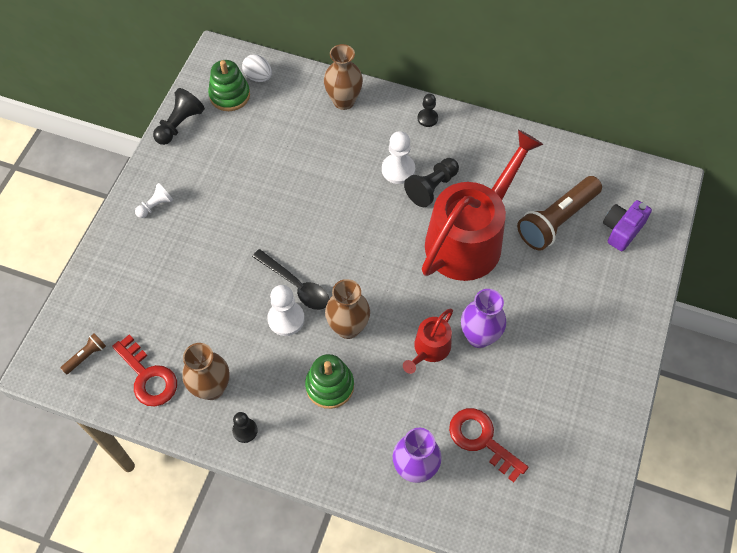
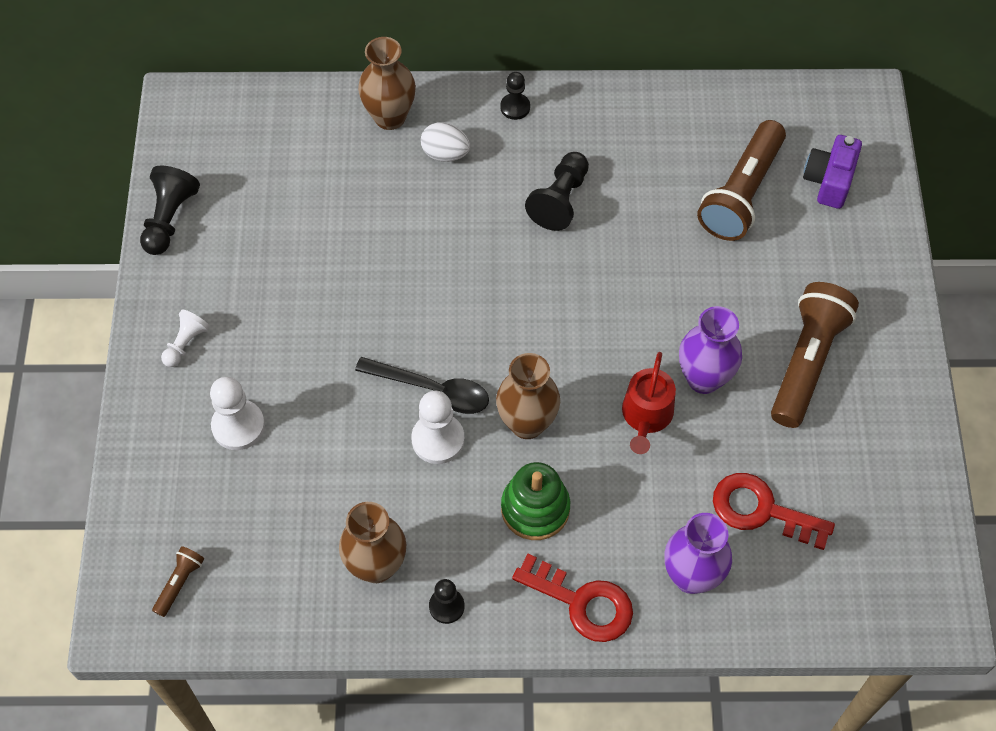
camera: 20 degrees left, 0 degrees up
(148, 376) = (280, 580): red key -> red key (582, 602)
(229, 95) = (224, 156): green stacking toy -> none
(258, 77) = (254, 118): white egg -> white egg (445, 154)
(398, 170) = (504, 189): white pawn -> white pawn (238, 426)
(469, 238) = (638, 253): red watering can -> none
(555, 349) = (806, 362): none -> brown flashlight

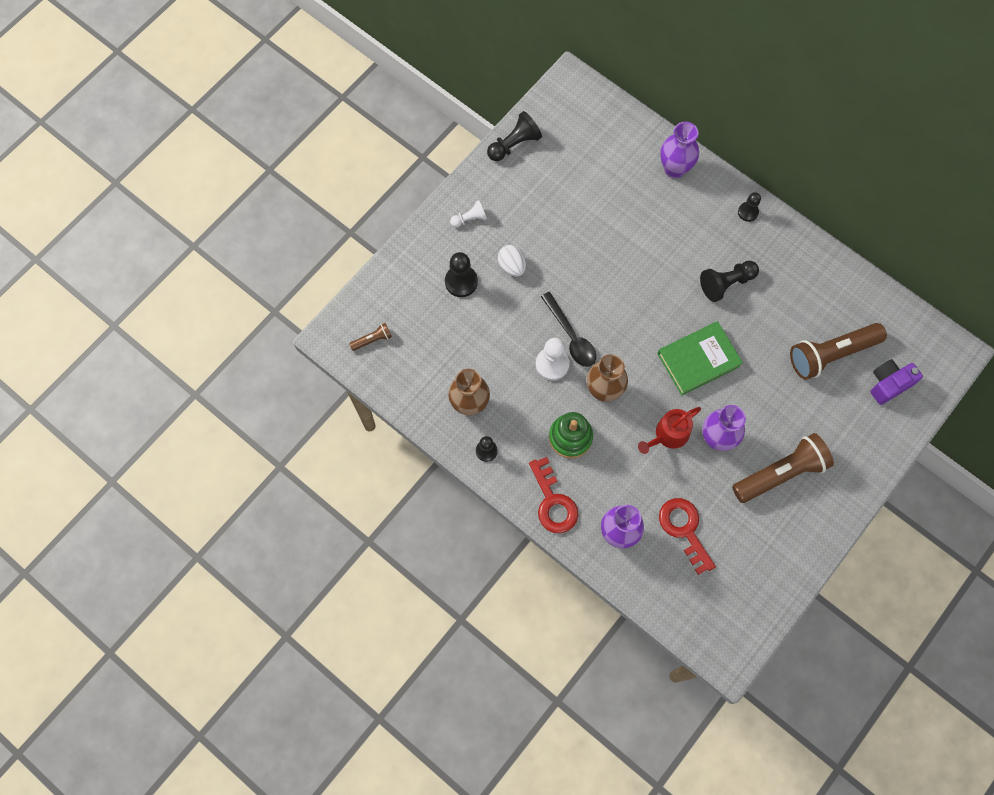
camera: 40 degrees right, 10 degrees up
(238, 426) = (461, 282): white pawn -> black pawn
(390, 117) = (674, 169): brown vase -> purple vase
(445, 154) = (687, 211): white egg -> white egg (512, 266)
(604, 306) = (698, 360): none -> green book

